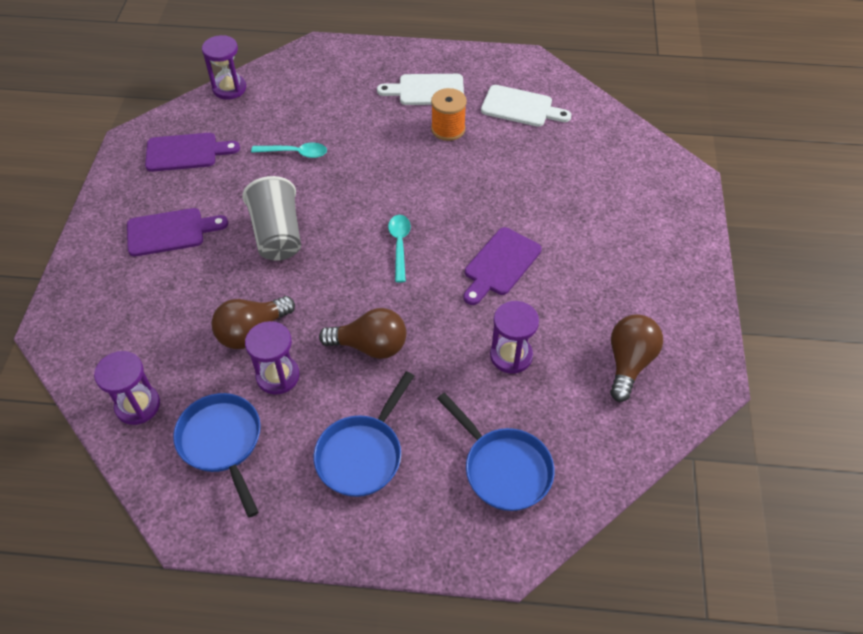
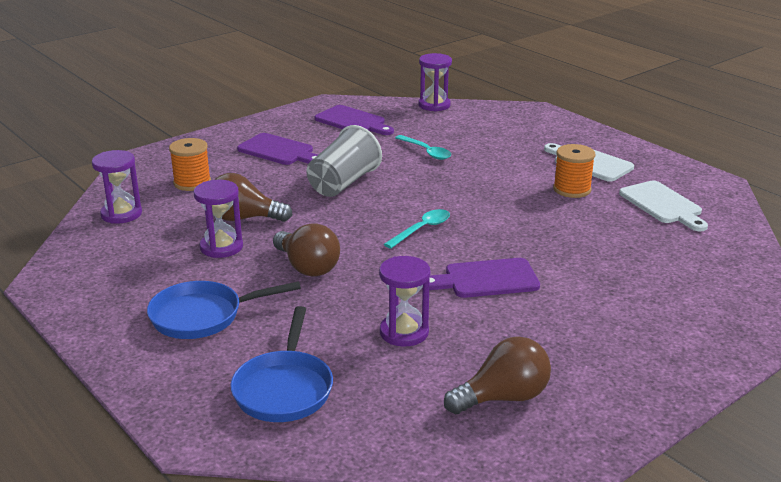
camera: 45 degrees right, 25 degrees down
(147, 323) = (192, 183): none -> orange spool
(222, 443) = (133, 257): blue pan -> none

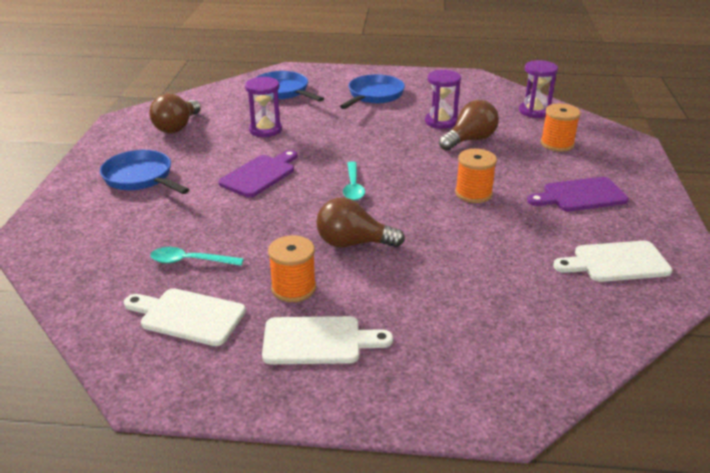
camera: 135 degrees right, 5 degrees up
(307, 267) = (374, 134): brown light bulb -> brown light bulb (353, 243)
(343, 183) = (473, 193): grey cup -> orange spool
(353, 121) = (616, 262): purple cutting board -> white cutting board
(426, 152) = (483, 262): turquoise spoon -> turquoise spoon (190, 261)
(434, 105) = (613, 343): purple hourglass -> none
(614, 336) = (141, 178): none -> blue pan

